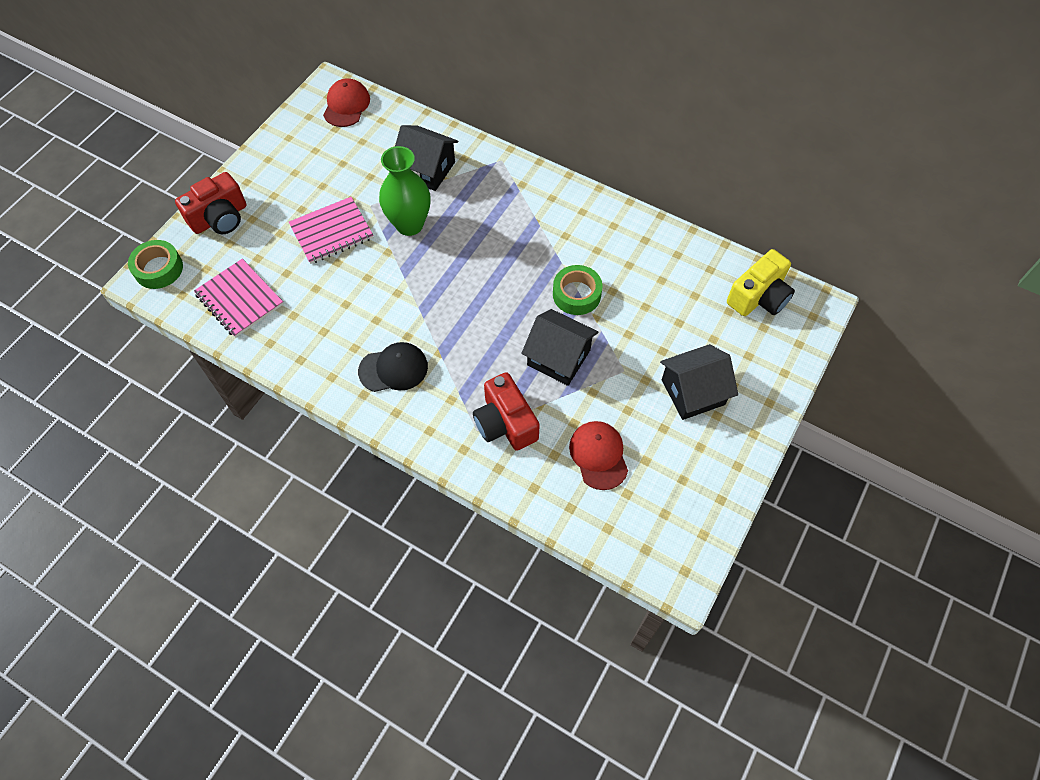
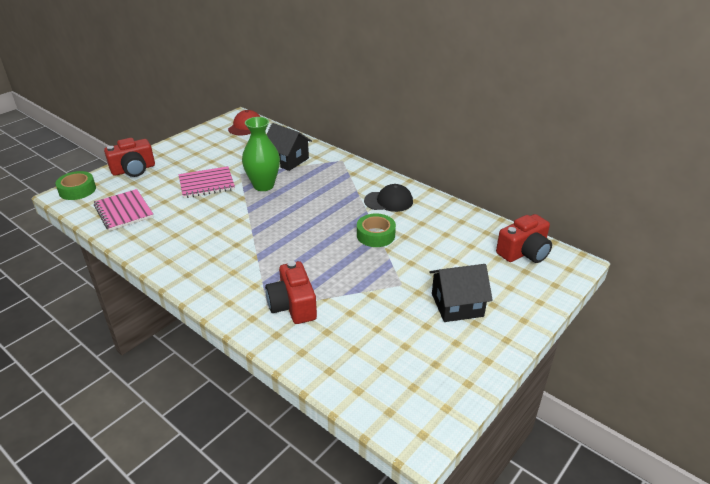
camera: 10 degrees right, 25 degrees down
(393, 369) = (217, 262): black cap -> black cap (388, 201)
(558, 357) = (350, 270): black house -> none
(598, 455) = (364, 337): red cap -> none
(759, 297) = (524, 252): yellow camera -> red camera

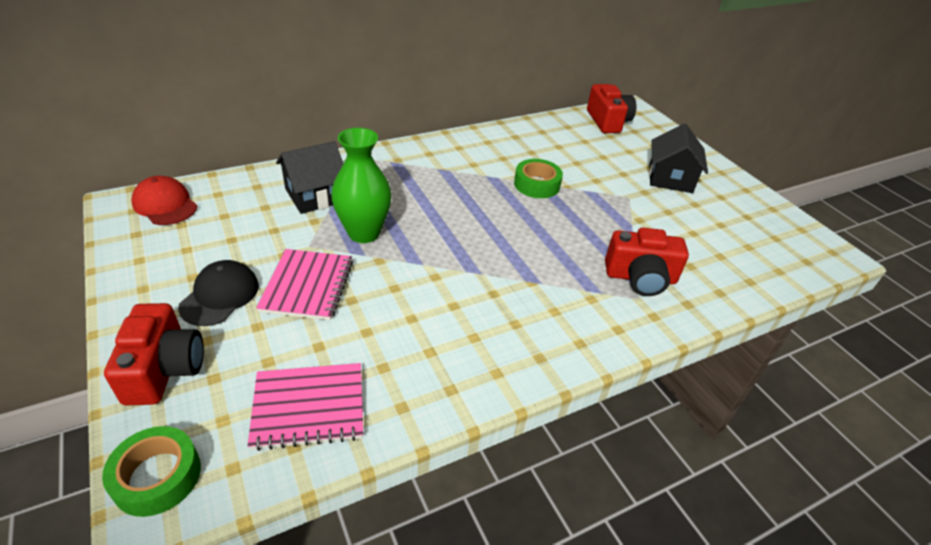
camera: 70 degrees left, 5 degrees up
(388, 201) = (477, 156): black cap -> black cap (220, 296)

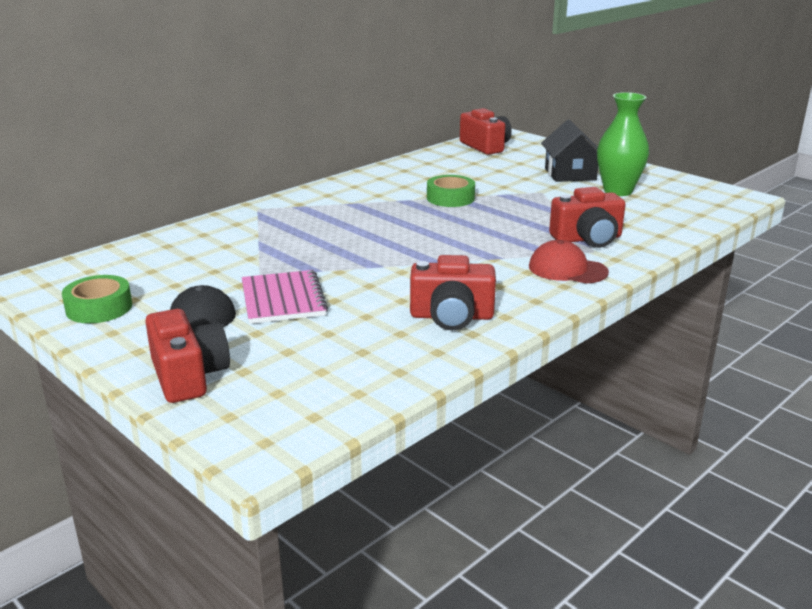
camera: 15 degrees left, 15 degrees down
(157, 476) = (246, 436): green tape -> green tape (99, 308)
(165, 205) = (78, 274): red cap -> red cap (567, 269)
(309, 407) = (352, 369): pink notebook -> none
(315, 195) = (235, 241): black house -> none
(364, 233) = (308, 257): green vase -> green vase (618, 191)
(444, 357) = (451, 316): none -> red camera

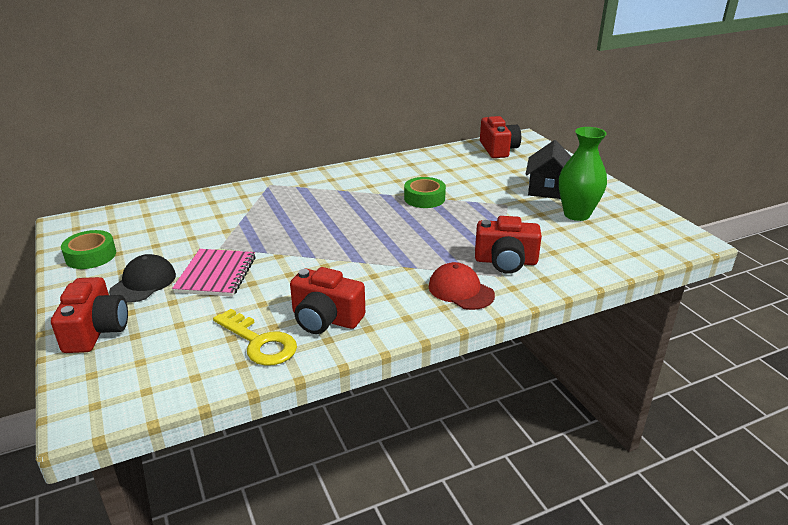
camera: 20 degrees right, 5 degrees up
(400, 349) = (259, 342): none -> yellow key

